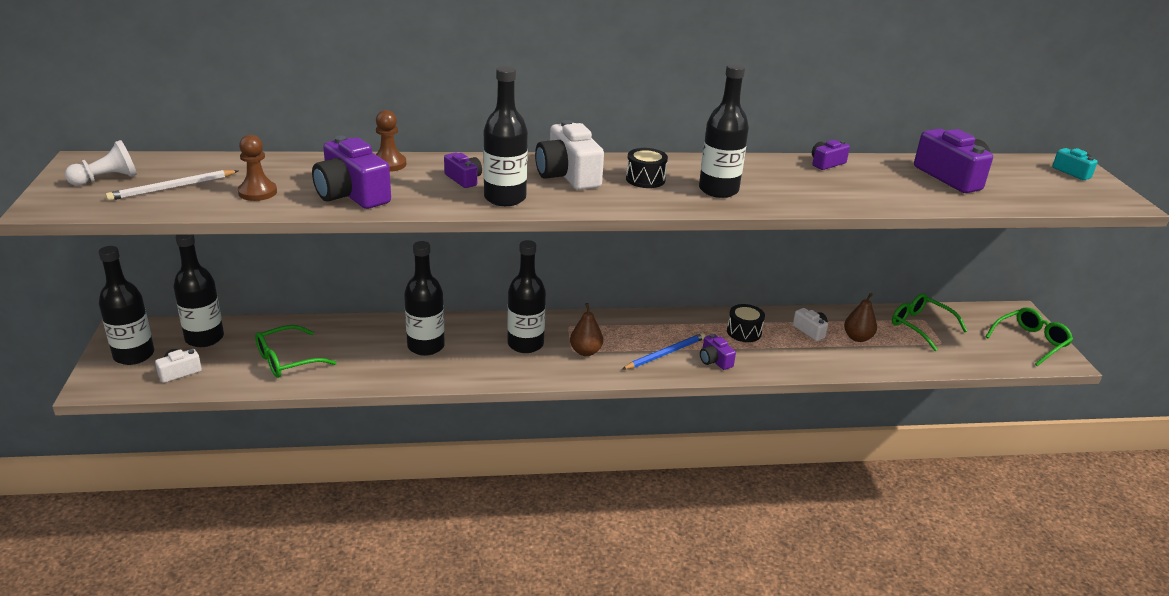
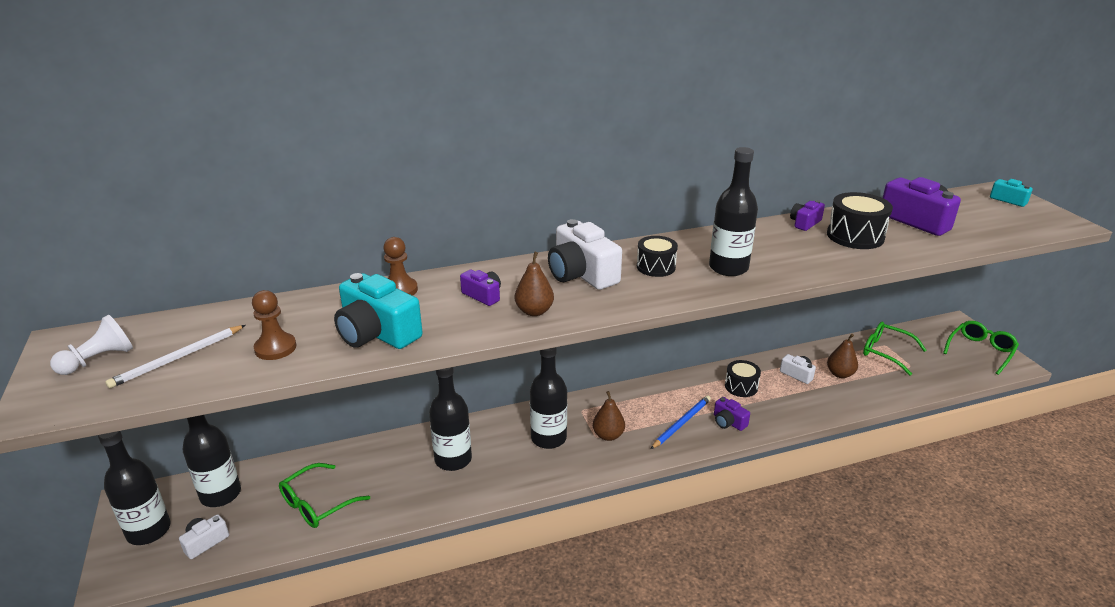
camera: 10 degrees left, 0 degrees up
(351, 194) = (377, 333): purple camera -> turquoise camera
(505, 198) = (534, 311): black bottle -> brown pear
(872, 181) = (855, 236): none -> black drum

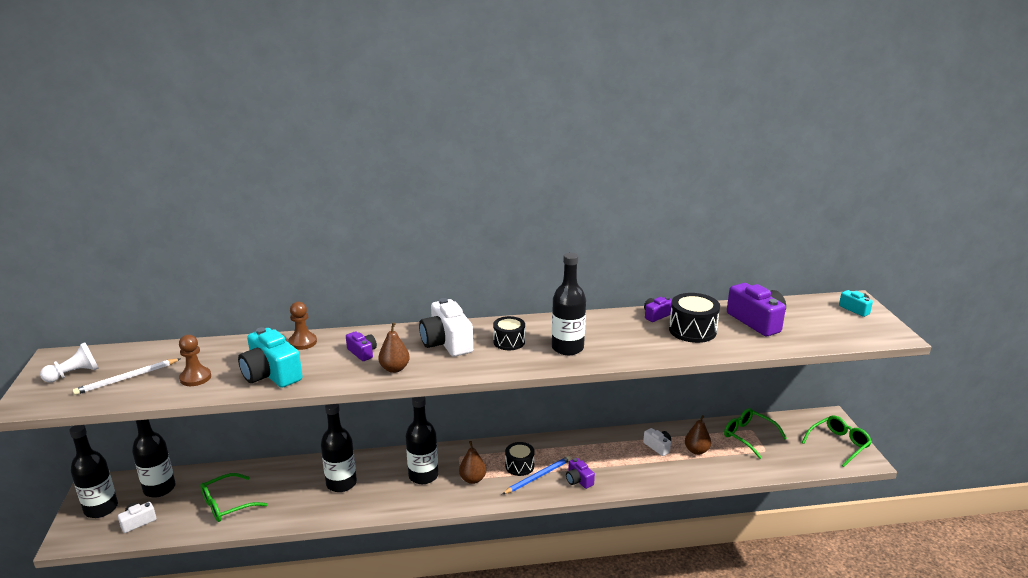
camera: 10 degrees right, 5 degrees down
(741, 386) = (603, 452): black drum -> black drum (519, 466)

